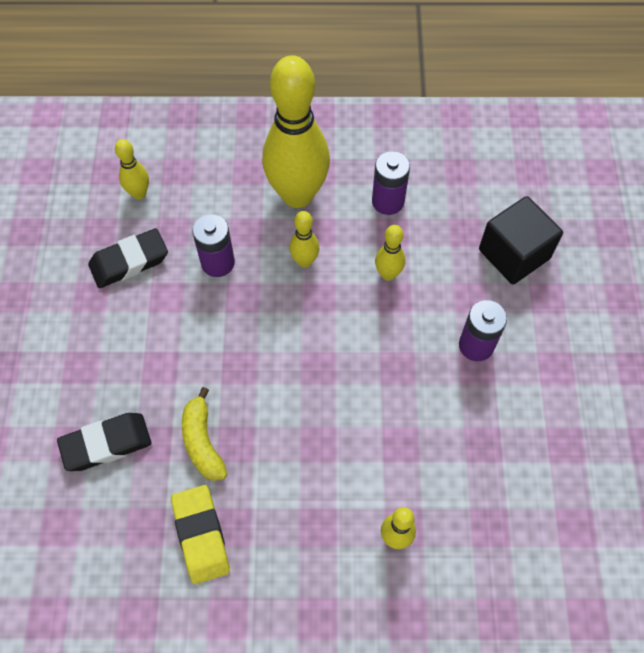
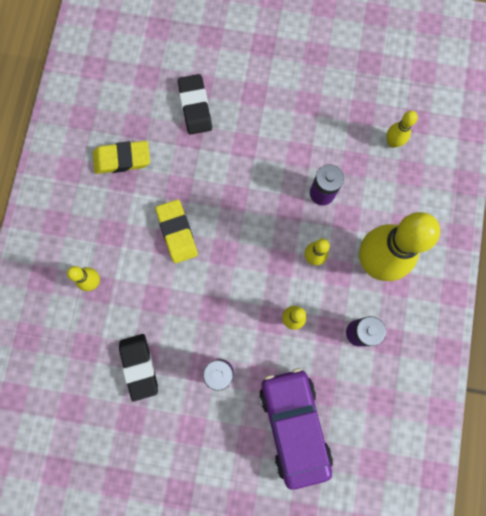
camera: 100 degrees right, 15 degrees up
(129, 262) = (332, 131): black eraser -> black eraser (139, 366)
(202, 441) = (184, 167): yellow banana -> none
(301, 433) = (177, 232): none -> yellow eraser
(514, 254) = (294, 425): black cube -> purple car

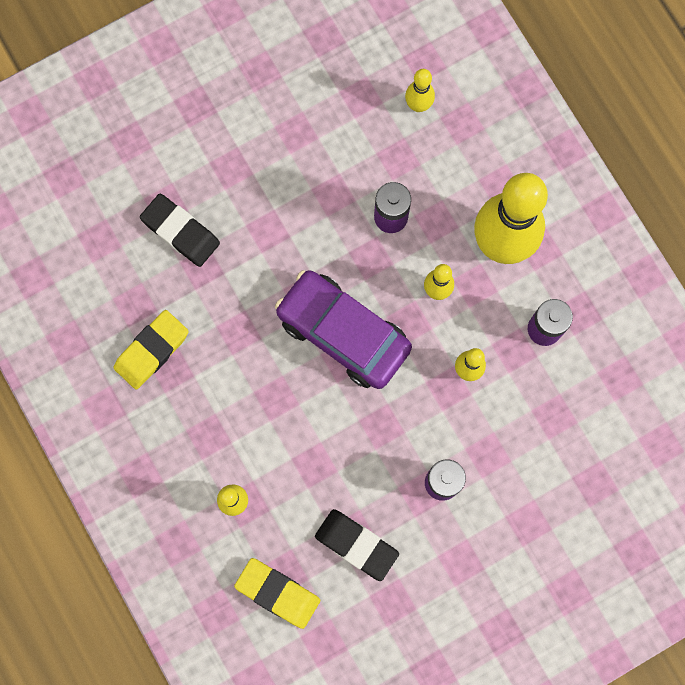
camera: 40 degrees left, 0 degrees up
(177, 232) = (277, 379): yellow eraser -> yellow eraser (277, 593)
(294, 425) = (556, 472): purple car -> purple car (343, 333)

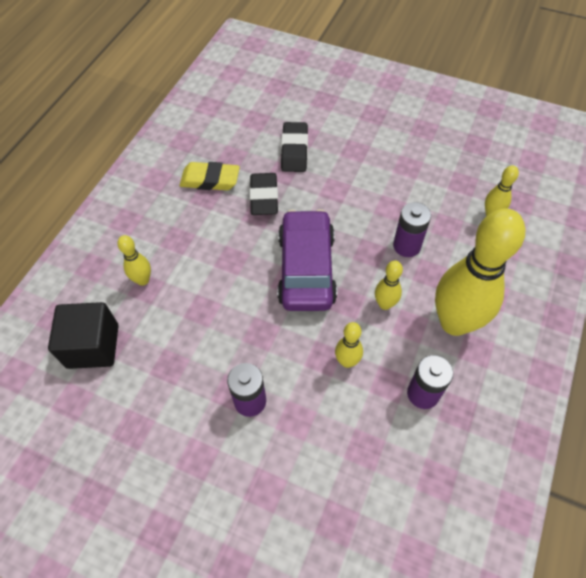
camera: 55 degrees right, 20 degrees down
(277, 593) = (93, 346): yellow eraser -> black cube
(356, 545) = (162, 374): black eraser -> black eraser (264, 197)

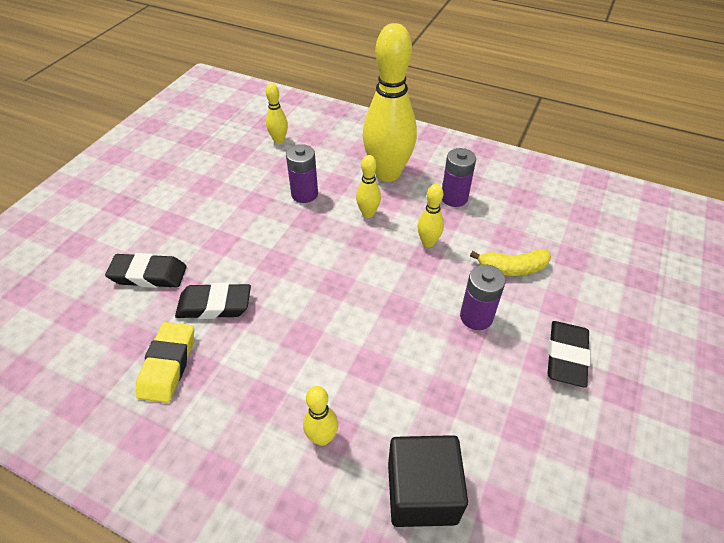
camera: 90 degrees left, 10 degrees down
(201, 482) = (566, 356): none -> black eraser
(306, 269) = (322, 269): purple car -> none
(315, 446) = (512, 268): none -> yellow banana

